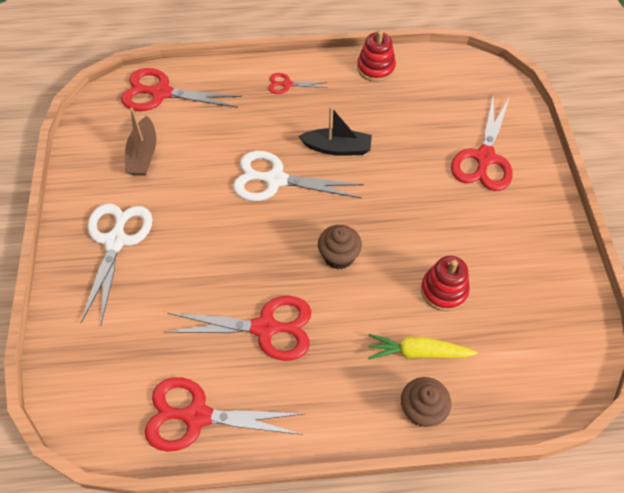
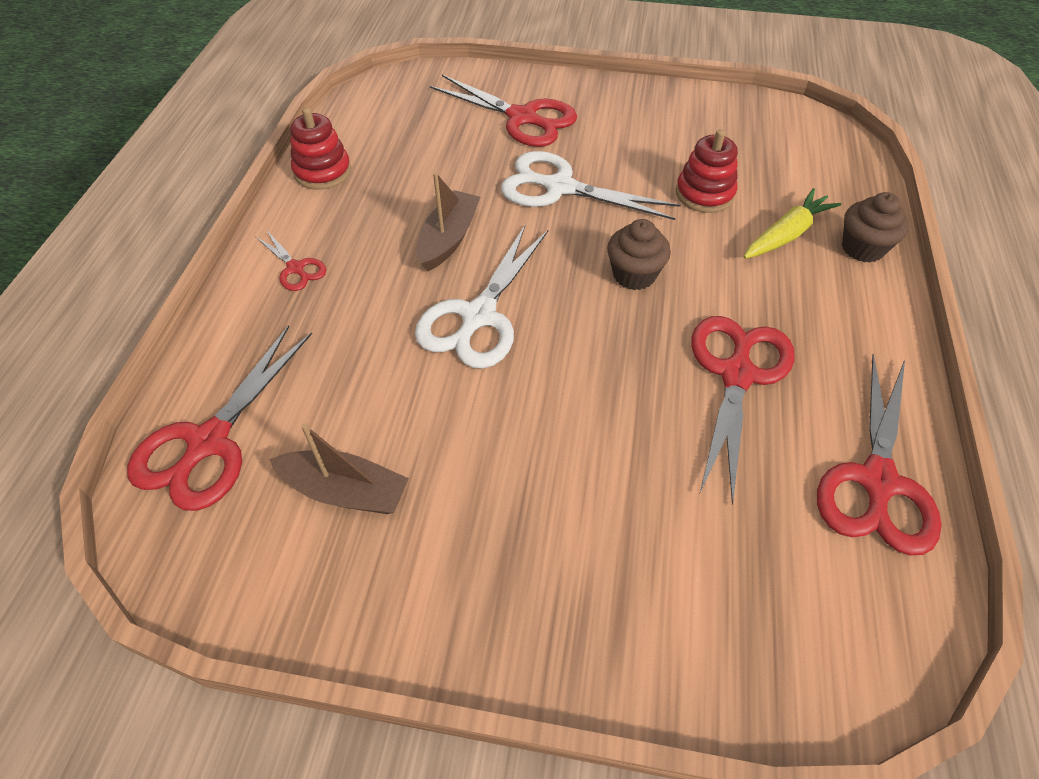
camera: 75 degrees left, 5 degrees down
(116, 241) = (530, 562): white scissors -> white scissors (559, 187)
(287, 84) = (295, 268): red scissors -> red scissors turned 60 degrees counterclockwise
(337, 148) = (448, 239): black boat -> brown boat
(417, 352) = (786, 234): yellow carrot -> yellow carrot turned 150 degrees counterclockwise

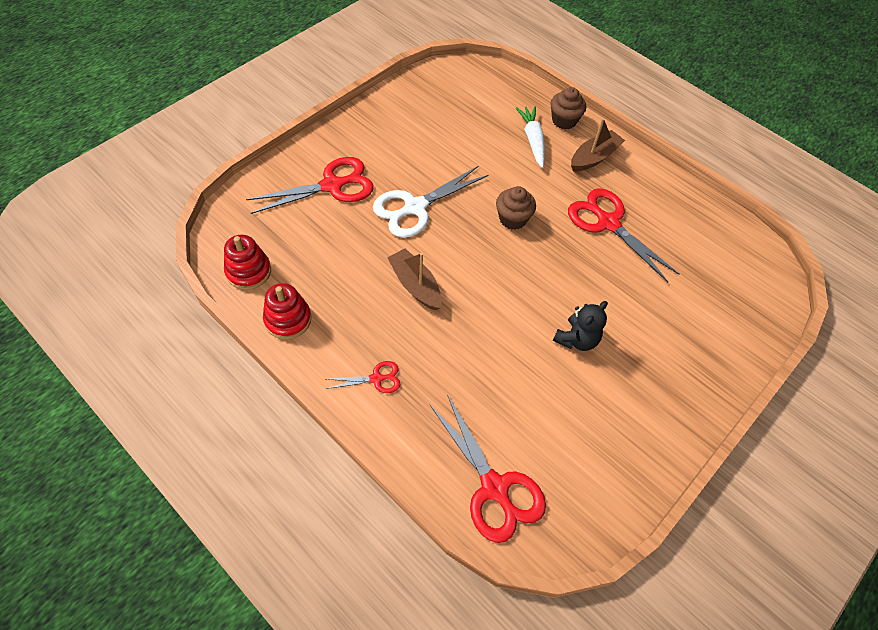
camera: 60 degrees left, 5 degrees up
(345, 491) = (574, 431): brown boat -> brown boat (594, 157)
(478, 316) = (491, 305): white scissors -> none
(499, 428) = (576, 339): none -> black teddy bear
(704, 194) = (476, 150): red stacking toy -> red stacking toy (248, 271)
(786, 234) = (532, 140): yellow carrot -> white carrot
(877, 481) = (696, 216): red scissors -> none

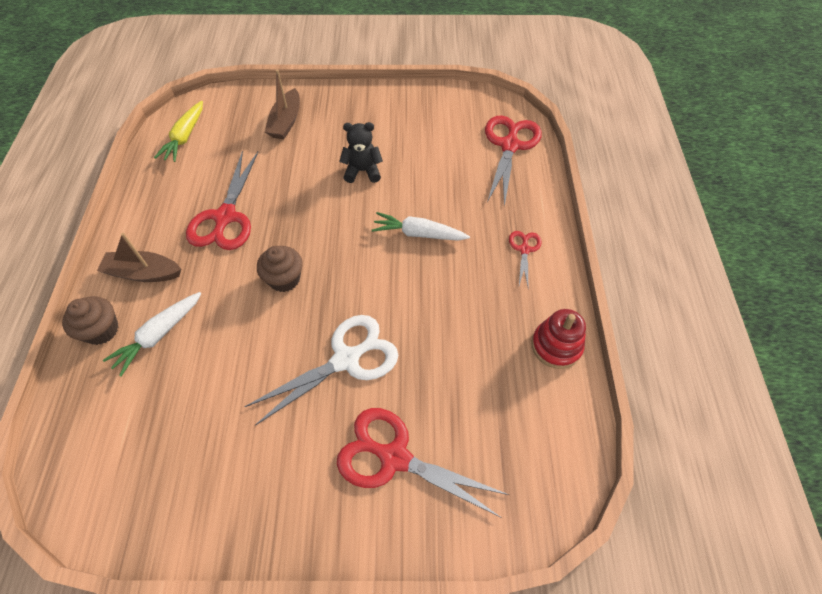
camera: 130 degrees left, 0 degrees up
(248, 271) = (558, 423): red stacking toy -> none
(376, 378) = (524, 249): red scissors -> red scissors turned 60 degrees clockwise
(415, 207) = (346, 359): white scissors -> white scissors turned 45 degrees counterclockwise
(415, 285) = (426, 290): brown boat -> brown boat (286, 122)
(469, 322) = (418, 234): none -> white carrot
(734, 250) = (185, 137): none -> yellow carrot

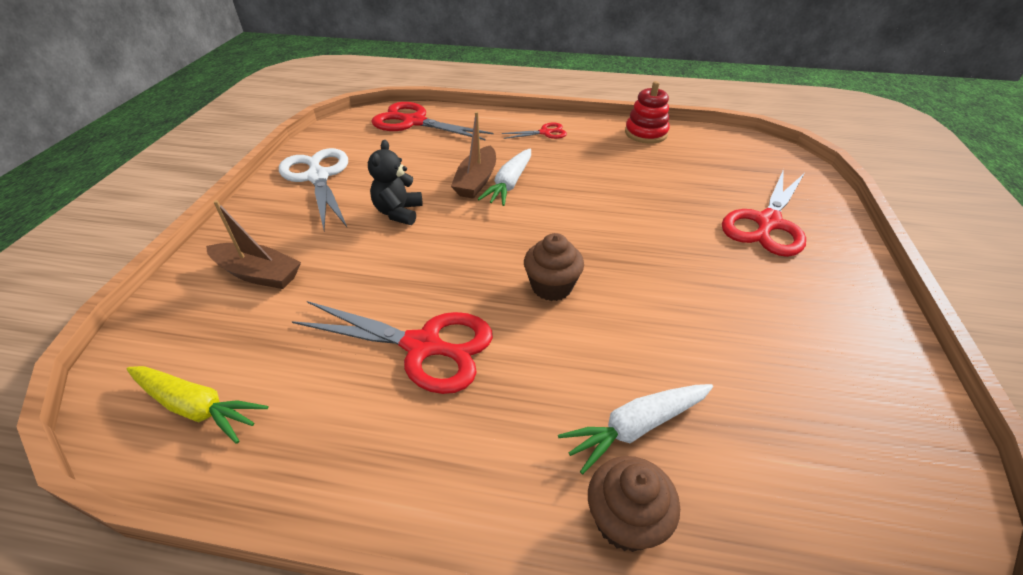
camera: 80 degrees left, 15 degrees down
(144, 273) = (509, 458): brown boat -> brown boat (476, 181)
(158, 335) = (636, 427): white carrot -> white carrot turned 105 degrees clockwise
(346, 359) = (666, 244): white scissors -> white scissors (318, 177)
(524, 249) = (545, 132): red scissors -> red scissors turned 150 degrees clockwise

